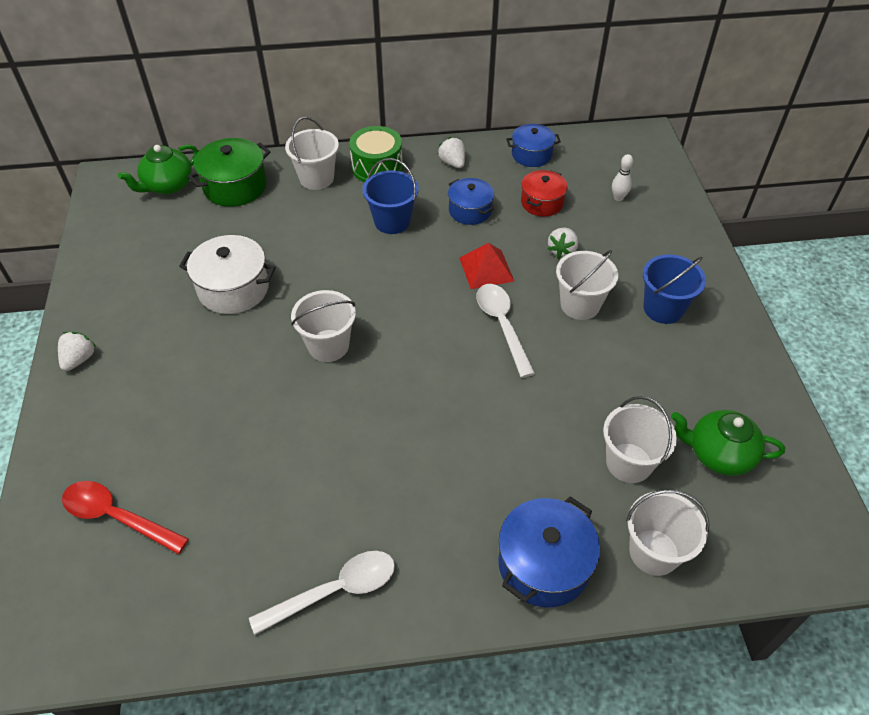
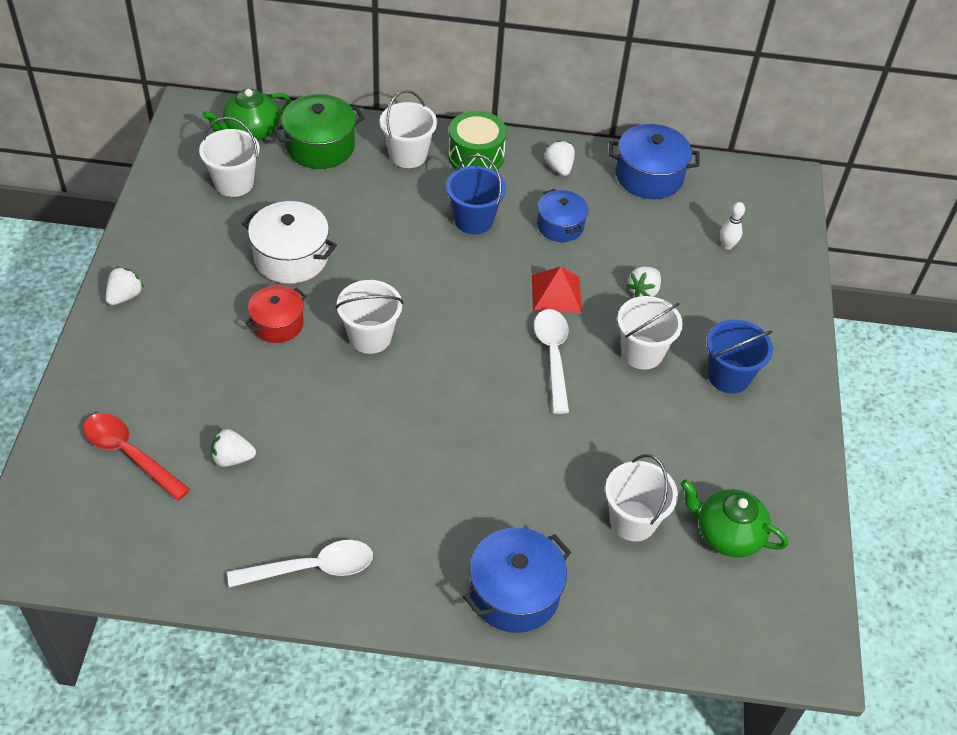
camera: 10 degrees right, 0 degrees up
(224, 495) = (232, 458): none -> white strawberry
(531, 155) = (649, 176): blue pot -> blue pot, size x1.51
(542, 203) = (641, 233): red pot -> red pot (277, 324)
(654, 552) = (625, 608): white bucket -> white bucket (234, 183)

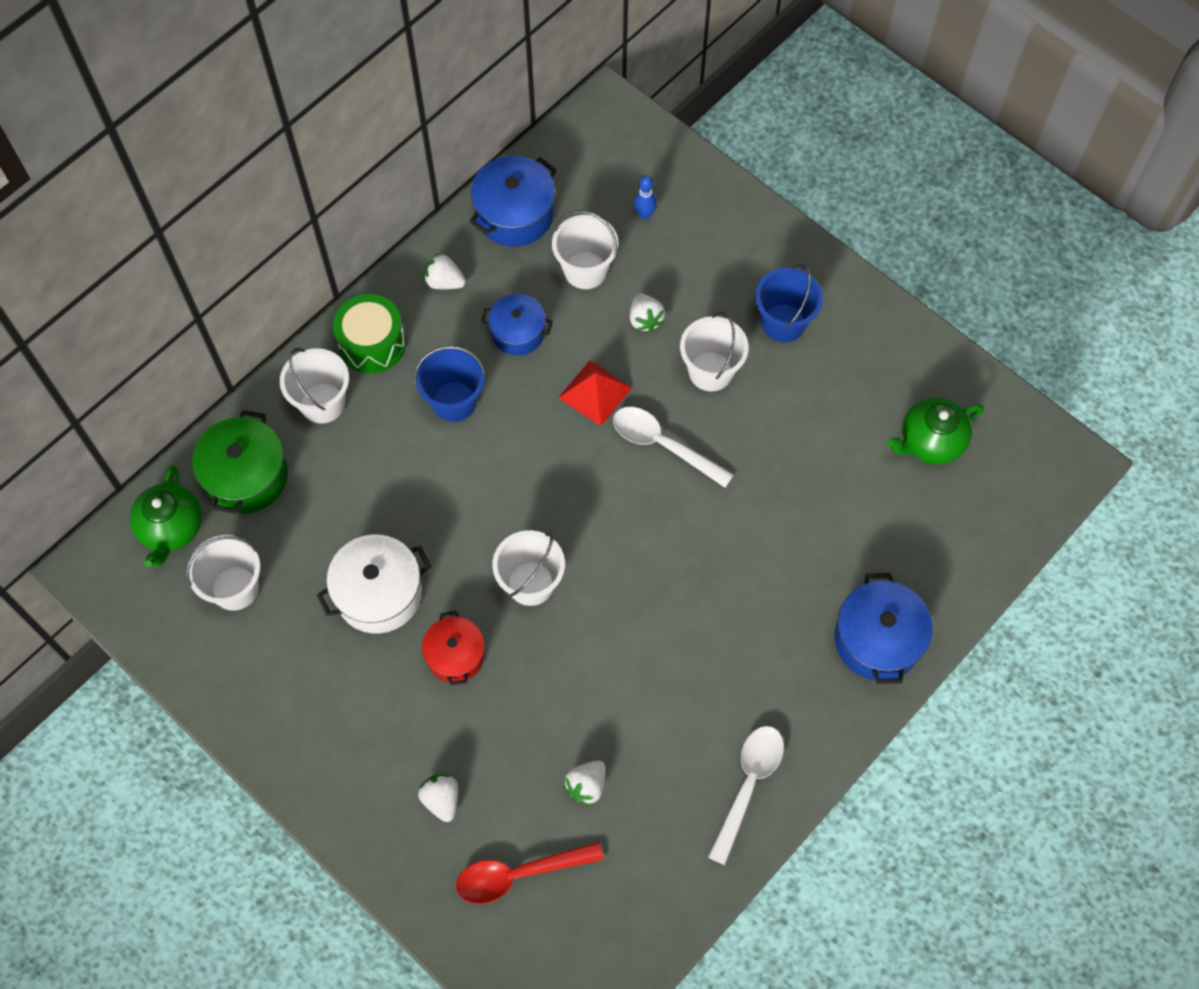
camera: 50 degrees left, 15 degrees up
(125, 296) = (315, 776): white strawberry -> white strawberry (441, 799)
(633, 521) = (871, 502): white bucket -> white bucket (585, 270)
(727, 245) = (644, 214): white bowling pin -> blue bowling pin

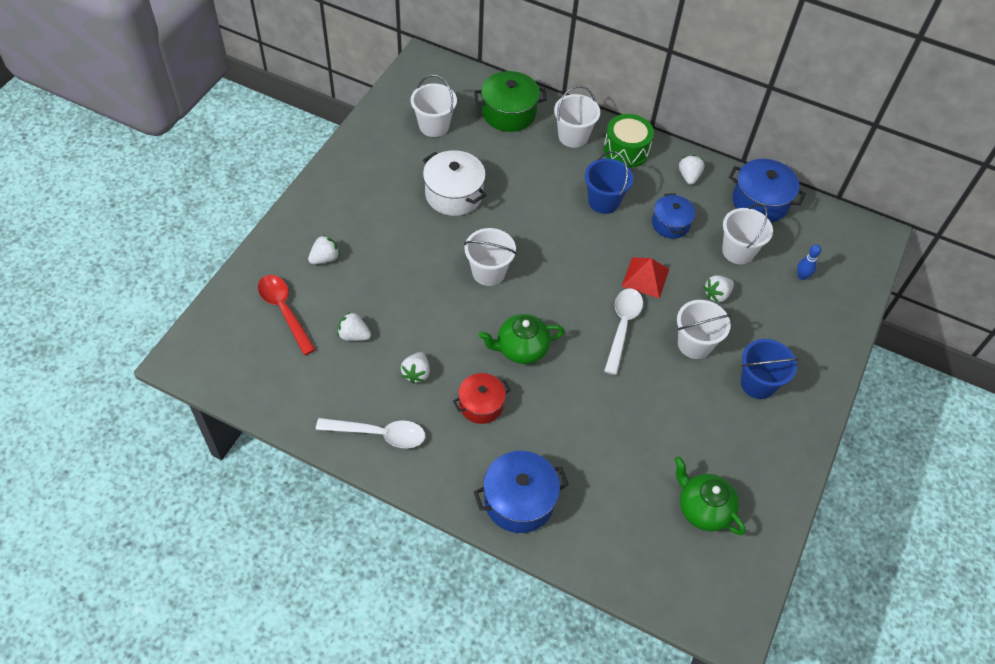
camera: 70 degrees right, 10 degrees down
(171, 528) = (462, 88): green teapot -> green teapot (521, 349)
(455, 655) = (424, 243): red pot -> red pot (481, 405)
(668, 717) = (416, 373): none -> white strawberry

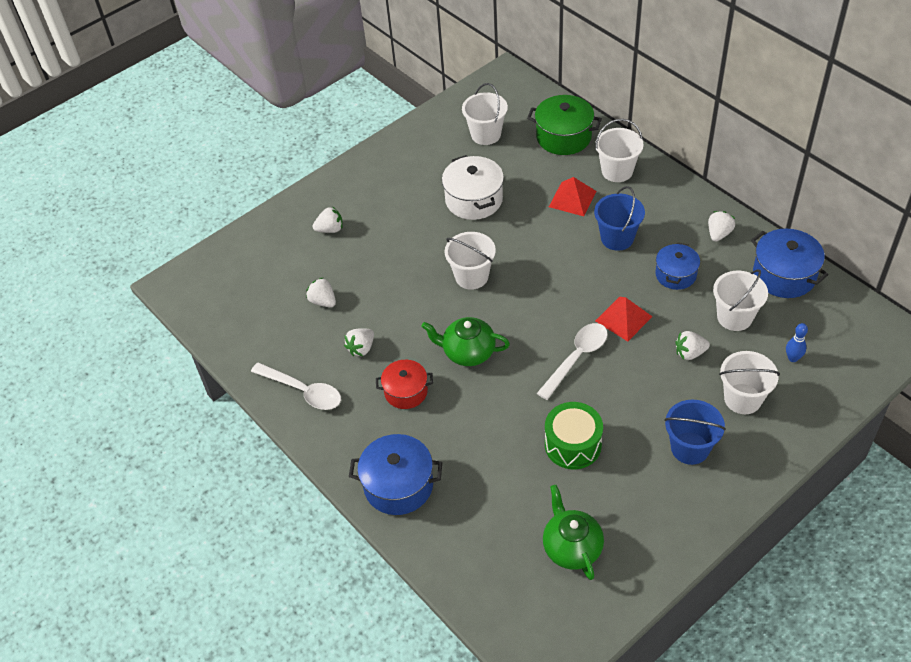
camera: 30 degrees right, 5 degrees down
(284, 311) = (274, 265): red spoon -> none
(545, 172) = (572, 199): none -> red pyramid
(626, 150) = (665, 195): green drum -> green drum (573, 444)
(694, 344) = (642, 393): white bucket -> white bucket (742, 399)

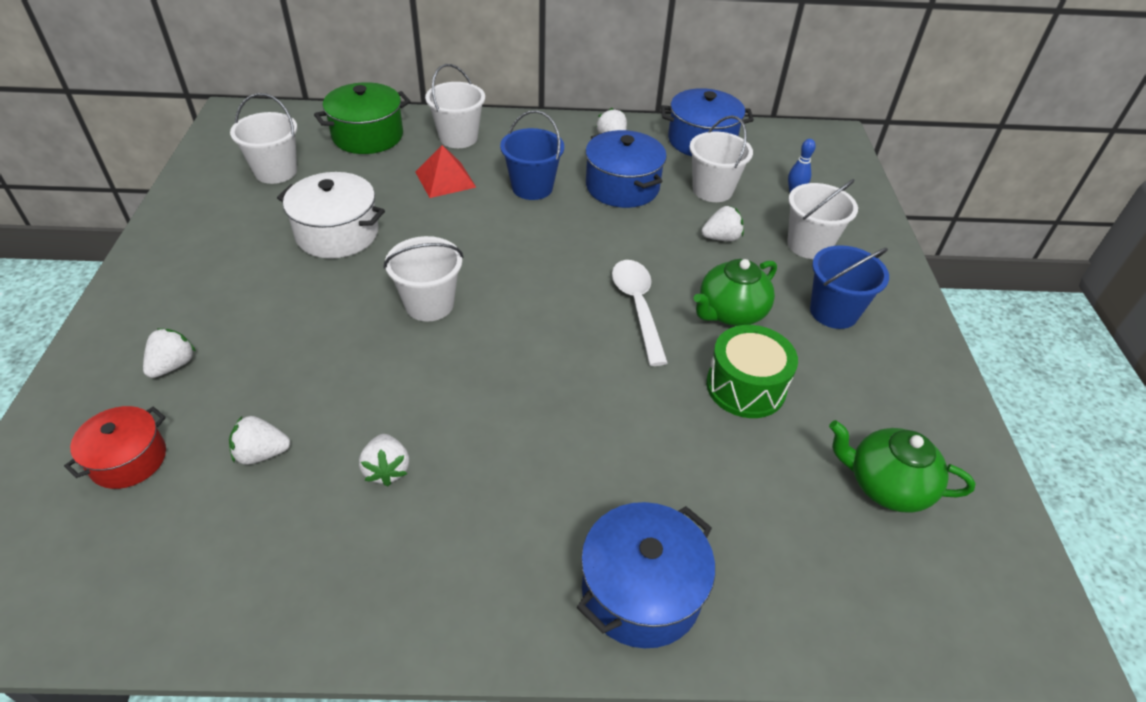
camera: 55 degrees left, 5 degrees down
(303, 391) = (366, 587): white spoon -> none
(406, 392) = (507, 475): red pot -> red pot (128, 460)
(468, 352) = (524, 379): green teapot -> green teapot (730, 312)
(623, 318) = (629, 246): red pyramid -> none
(675, 274) = (622, 187): blue pot -> blue pot, size x1.51
(690, 353) = (721, 238): white strawberry -> white strawberry turned 135 degrees counterclockwise

